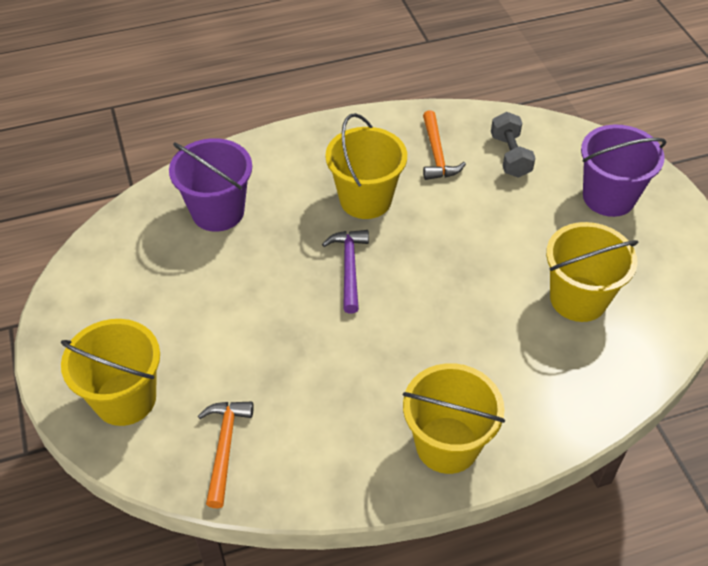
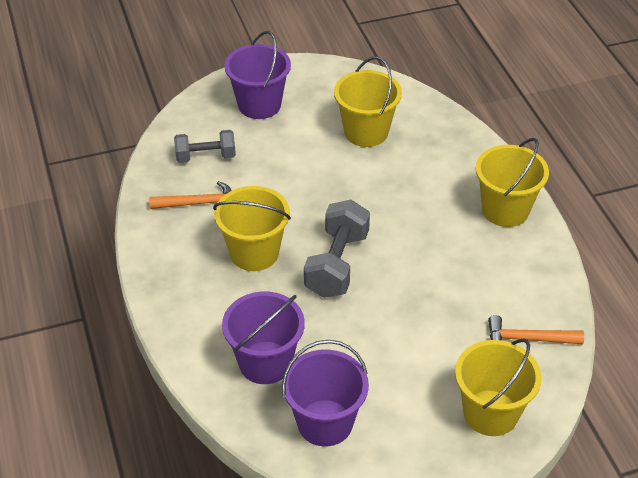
camera: 90 degrees left, 5 degrees down
(138, 257) = (325, 423): none -> purple bucket
(349, 268) = (337, 264): purple hammer -> grey dumbbell

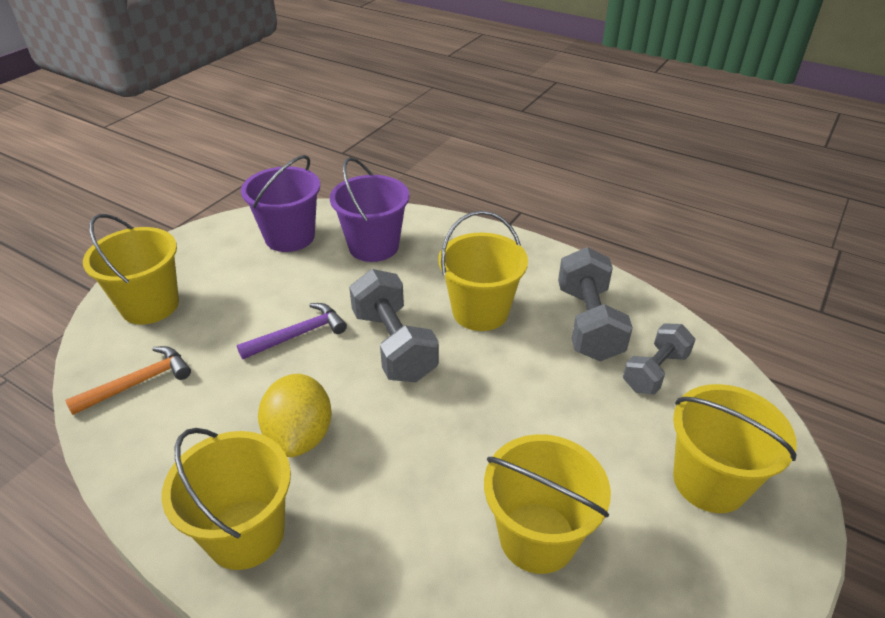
camera: 140 degrees right, 5 degrees down
(198, 203) = (588, 323): orange hammer -> grey dumbbell
(259, 105) = (709, 481): purple bucket -> yellow bucket
(394, 312) = (298, 334): none -> purple hammer
(443, 241) = (300, 435): none -> yellow lemon

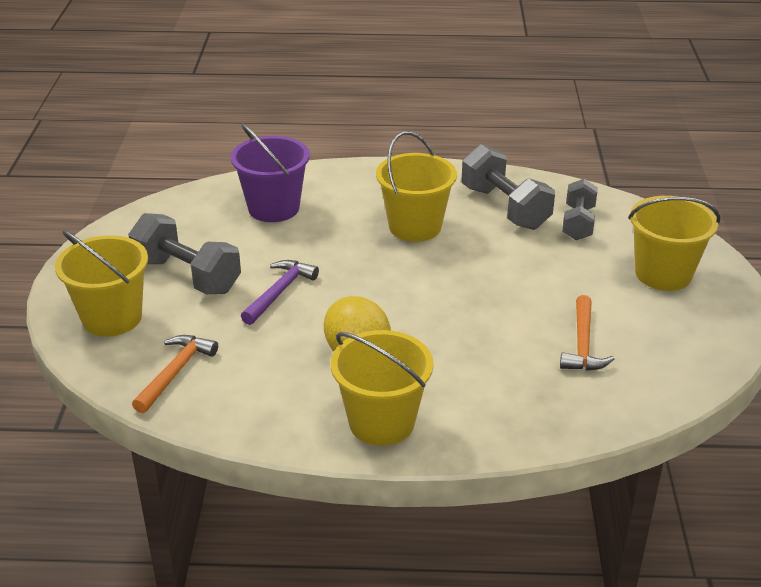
camera: 30 degrees left, 5 degrees down
(290, 237) = (185, 224): purple bucket -> none
(394, 345) = (368, 272): grey dumbbell -> grey dumbbell (187, 276)
(537, 537) = (583, 344): yellow bucket -> orange hammer

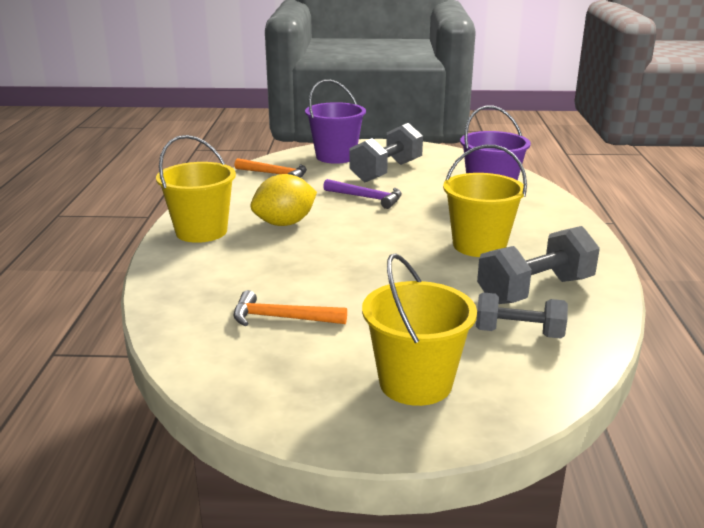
camera: 90 degrees right, 10 degrees down
(112, 318) = (335, 157): yellow bucket -> purple bucket

